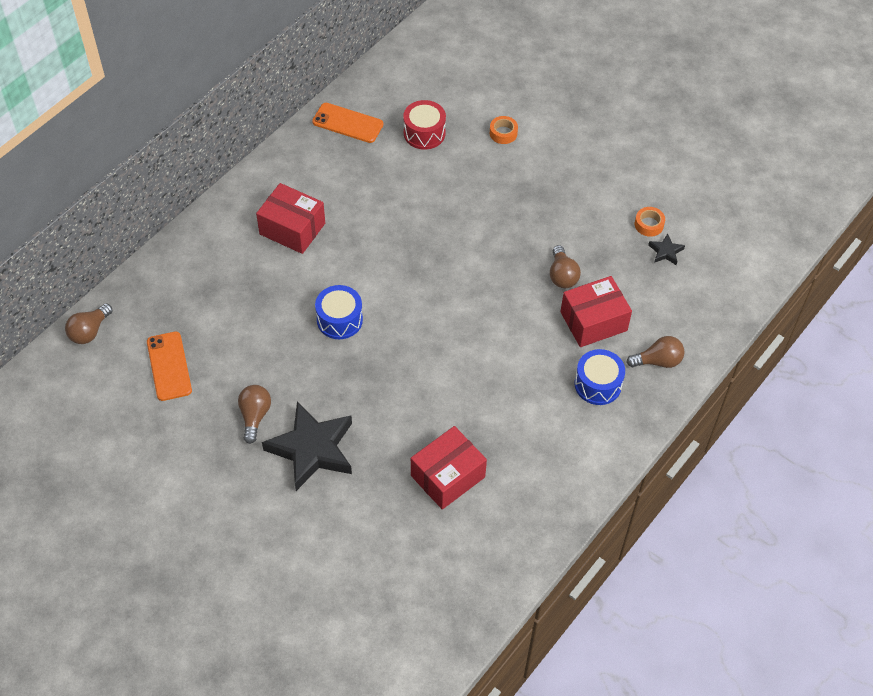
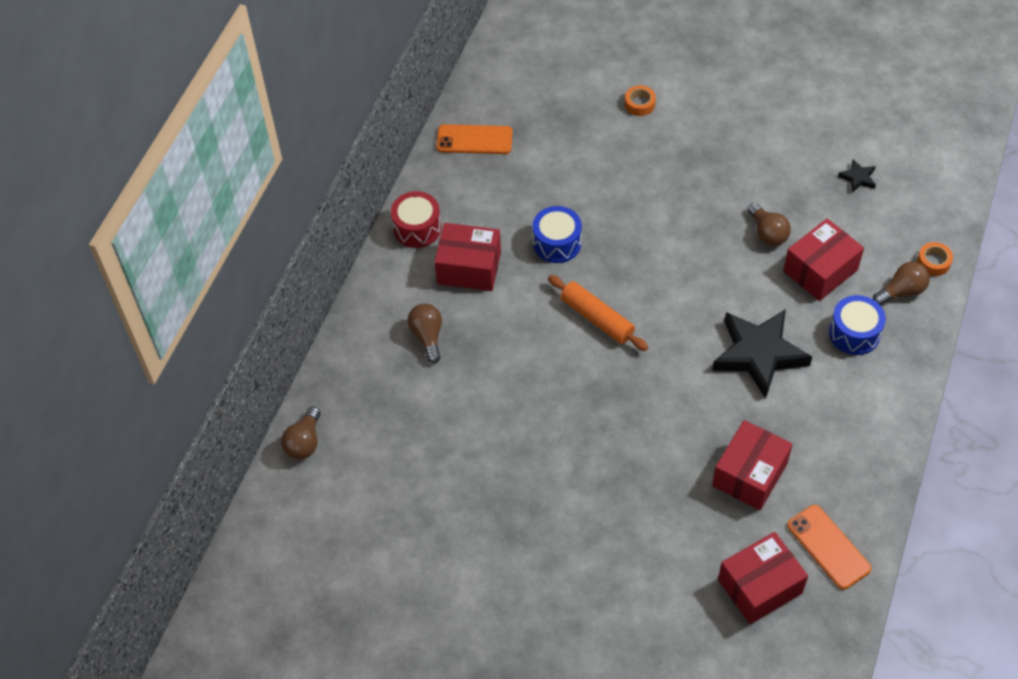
camera: 15 degrees left, 0 degrees up
(169, 366) = (407, 452): orange phone -> orange phone (828, 547)
(255, 416) = (523, 476): brown light bulb -> brown light bulb (427, 336)
(312, 449) = (598, 491): black star -> black star (759, 354)
(339, 320) = (563, 348): blue drum -> blue drum (557, 243)
(380, 303) = (597, 318): none -> orange rolling pin
(411, 574) = (759, 586): none -> red box
(424, 133) = (559, 127): red drum -> red drum (417, 228)
(649, 224) = (829, 155): orange tape -> orange tape (933, 262)

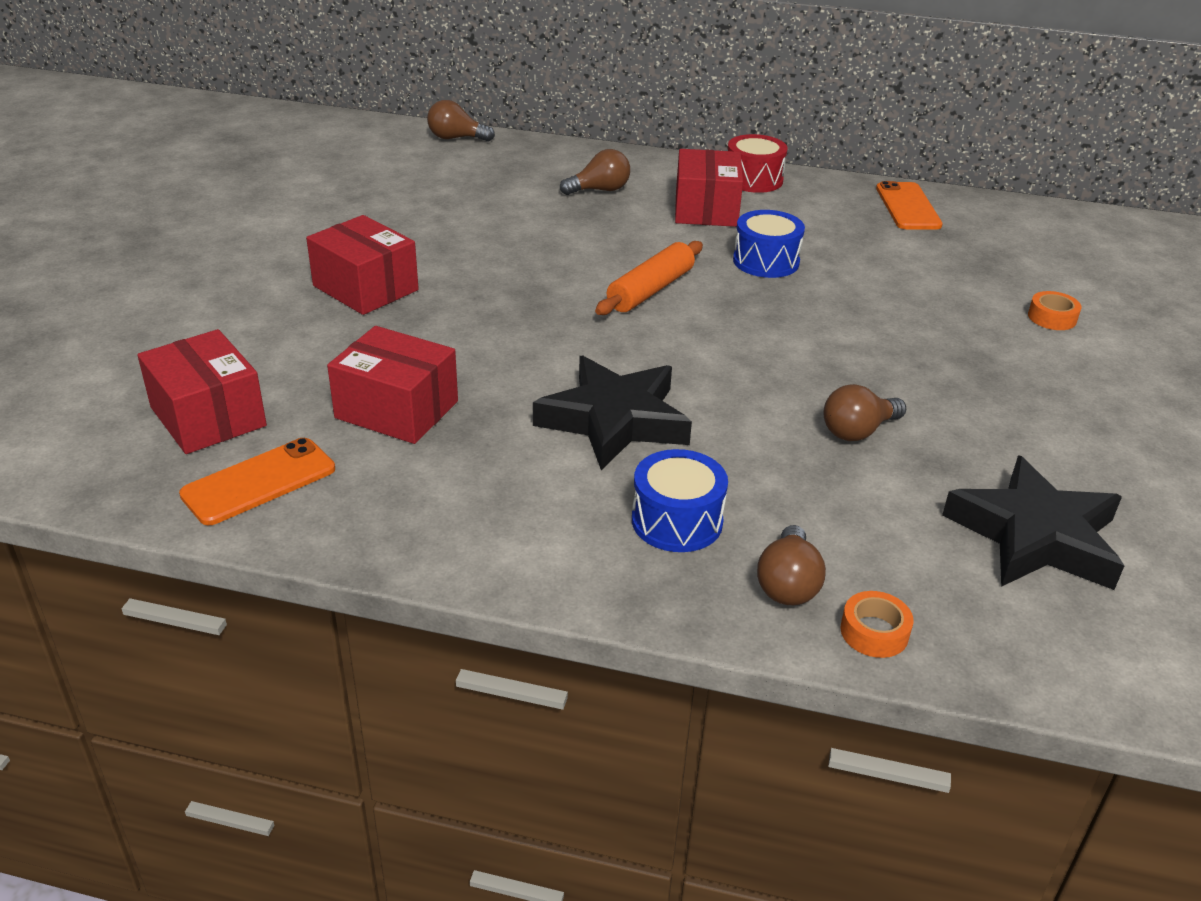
camera: 80 degrees right, 20 degrees down
(820, 270) = (801, 485): red box -> red box (365, 288)
(858, 178) = (1035, 536): black star -> black star, size x2.36
(902, 291) = (787, 584): brown light bulb -> brown light bulb turned 45 degrees clockwise

